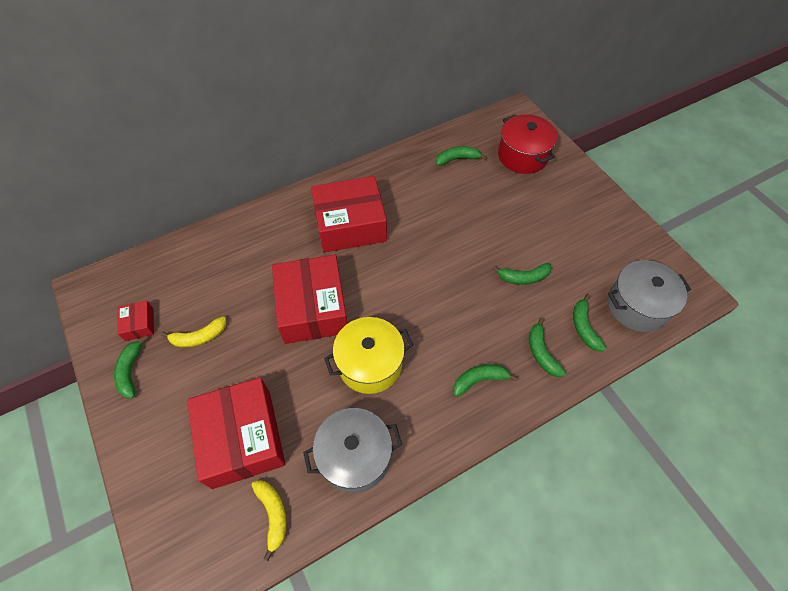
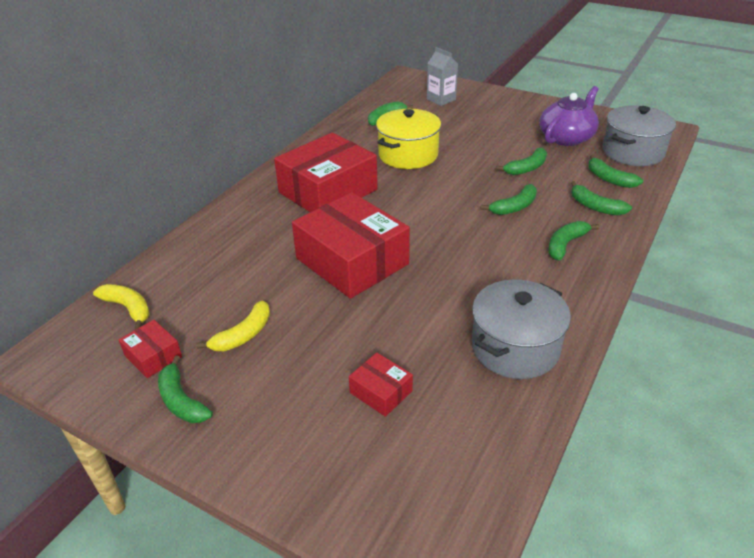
camera: 30 degrees left, 20 degrees down
(242, 438) = (381, 392): red box -> red box, size x0.44
(273, 514) = (482, 435): yellow banana -> yellow banana (128, 308)
(370, 364) = (454, 276): yellow pot -> yellow pot (408, 155)
(475, 317) = (514, 207): none -> green banana
(522, 156) = (441, 99): red pot -> grey carton
(592, 257) = (566, 137): none -> purple teapot

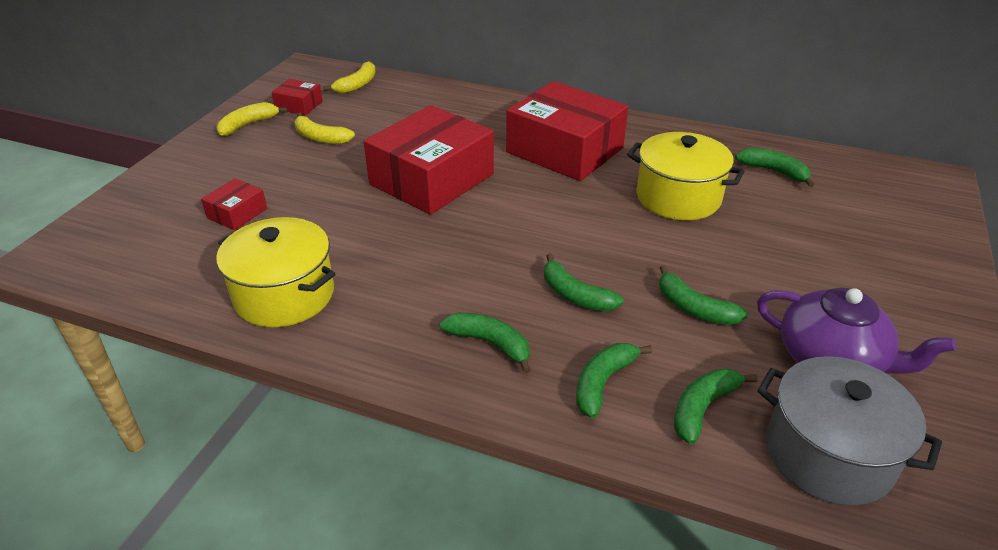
camera: 80 degrees right, 0 degrees up
(153, 356) = (299, 105): red box -> red box turned 75 degrees clockwise
(181, 400) = (248, 125): green banana -> yellow banana
(441, 99) = (876, 215): grey carton -> none
(515, 348) = (284, 295): grey pot -> yellow pot

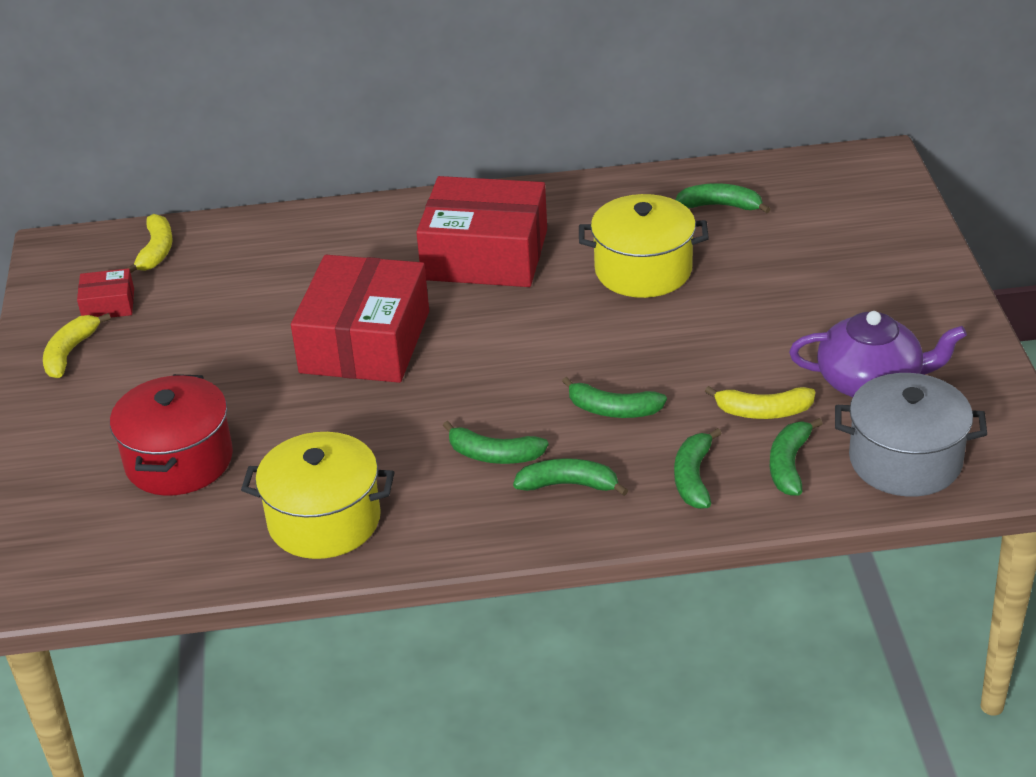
camera: 25 degrees left, 0 degrees up
(237, 213) = (179, 460): red box -> red pot
(320, 138) = (182, 337): yellow banana -> yellow banana (763, 411)
(694, 308) = (729, 380): green banana -> green banana (494, 455)

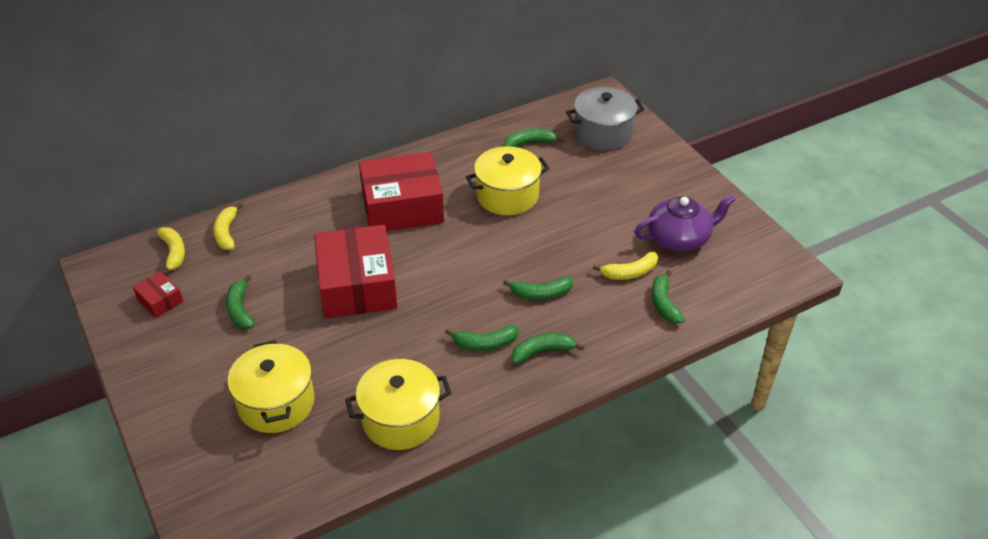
camera: 25 degrees left, 5 degrees up
(70, 353) = (151, 343): yellow banana -> yellow banana (226, 233)
(108, 304) = (160, 301): red box -> red box turned 75 degrees clockwise
(179, 460) = (276, 403): red pot -> yellow pot
(693, 477) = (614, 326): green banana -> green banana (240, 309)
(905, 460) = (726, 284): grey pot -> grey pot (603, 133)

